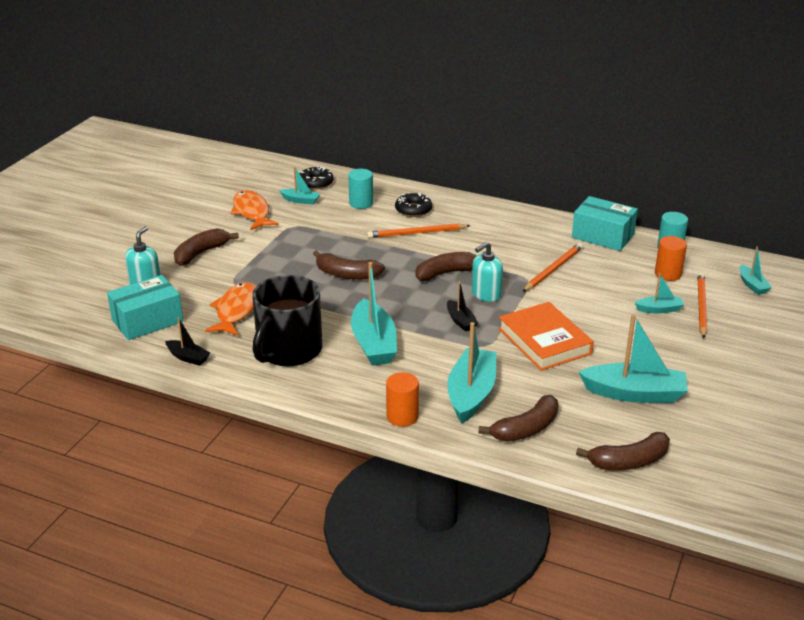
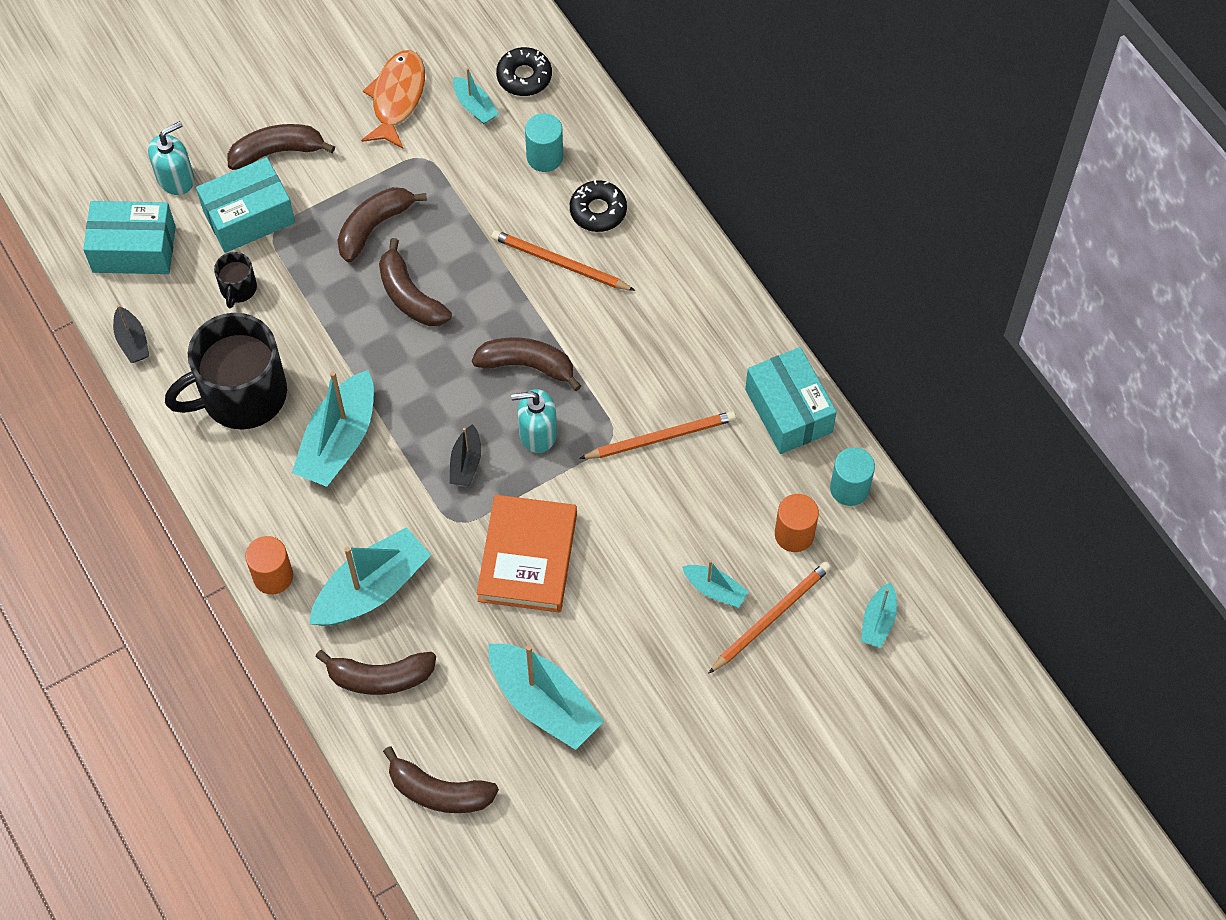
camera: 35 degrees right, 30 degrees up
(211, 282) = (249, 217): none -> turquoise box
(236, 310) = (238, 289): orange fish -> black mug
(294, 258) = (374, 226): none -> brown banana

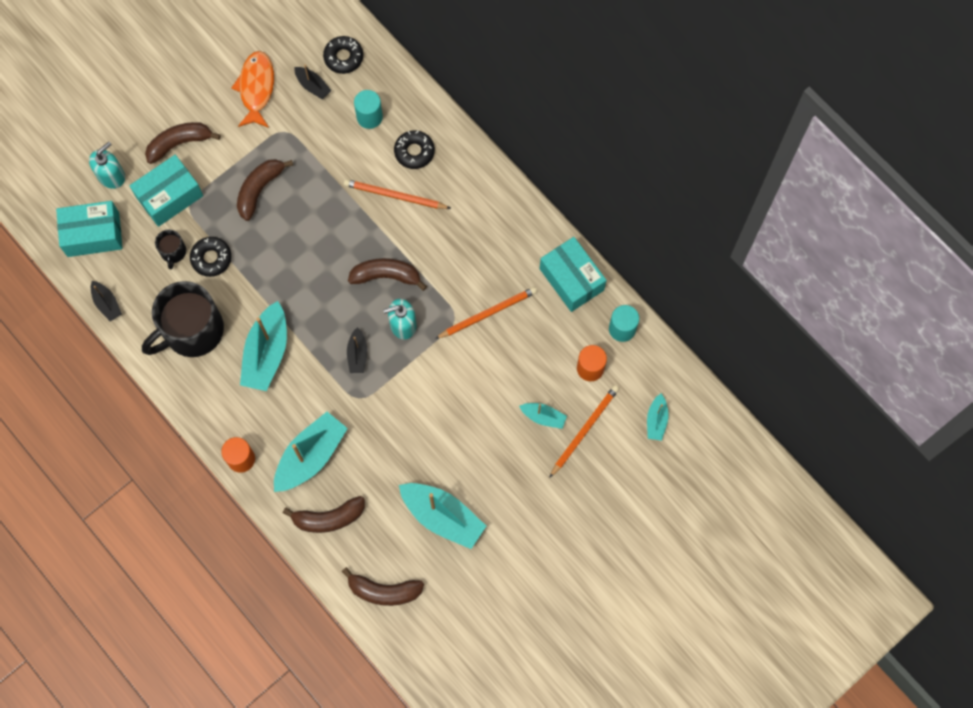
camera: 10 degrees left, 10 degrees up
(289, 305) = (211, 258): none -> black donut
(410, 296) = (295, 237): brown banana -> none
(475, 106) = (313, 86): turquoise boat -> black boat
(527, 557) = (412, 415): orange book -> none

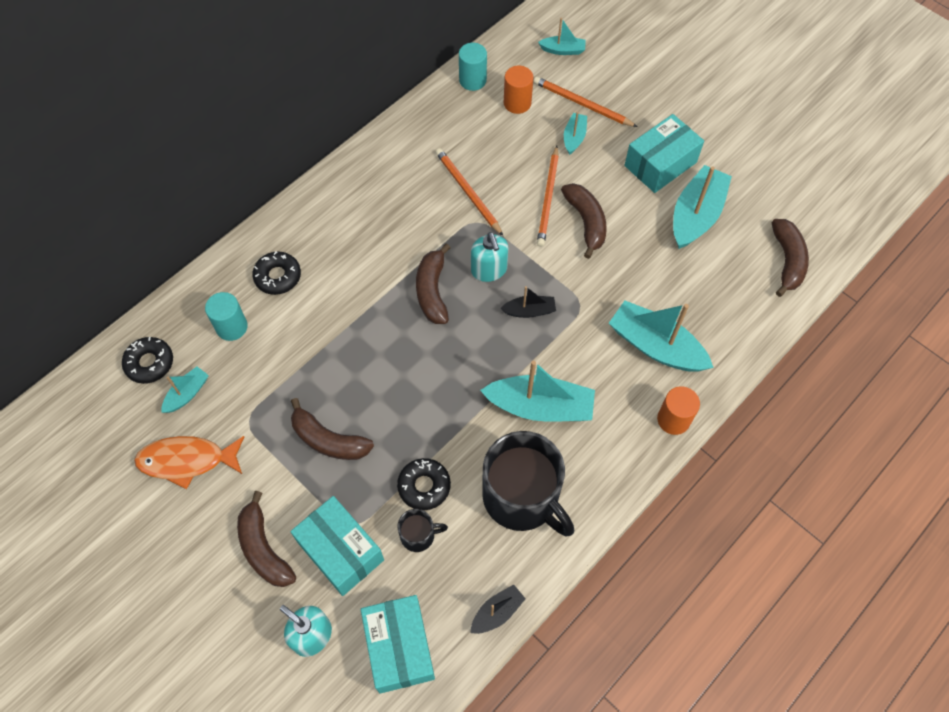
camera: 95 degrees left, 10 degrees down
(313, 86) = (187, 394): black boat -> turquoise boat
(328, 518) = (722, 321): brown banana -> brown banana (586, 222)
(395, 196) = (333, 291): orange pencil -> orange pencil (548, 198)
(571, 279) = (423, 123): turquoise box -> turquoise box (660, 164)

